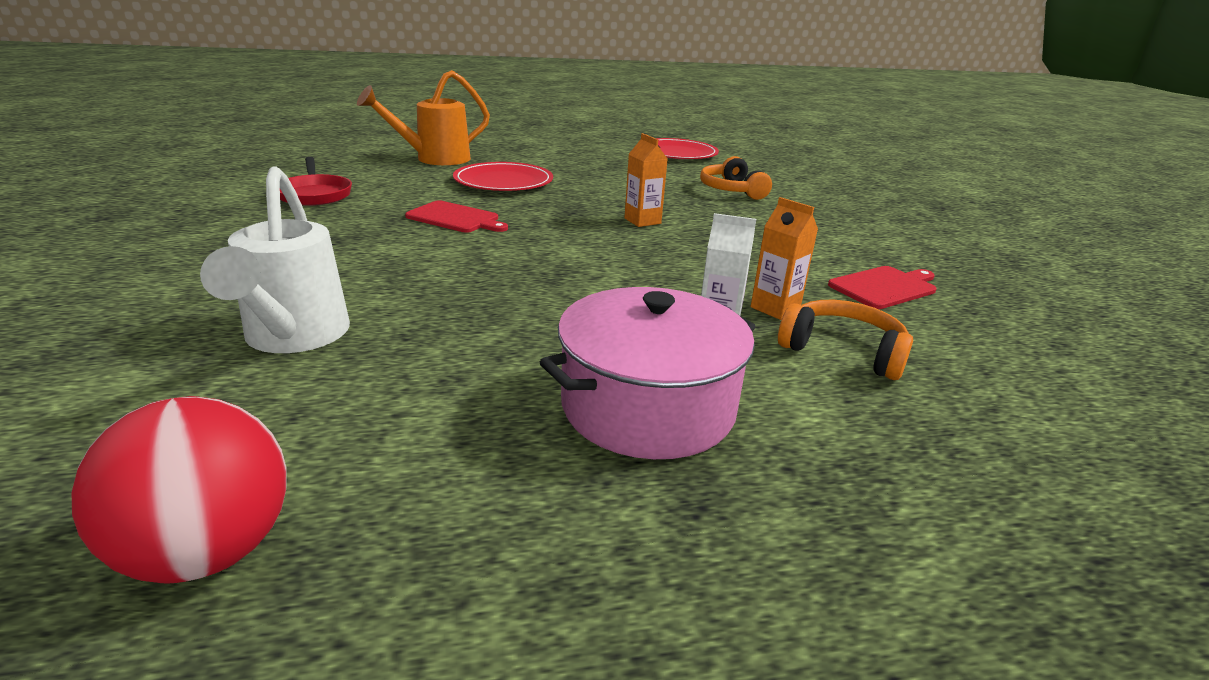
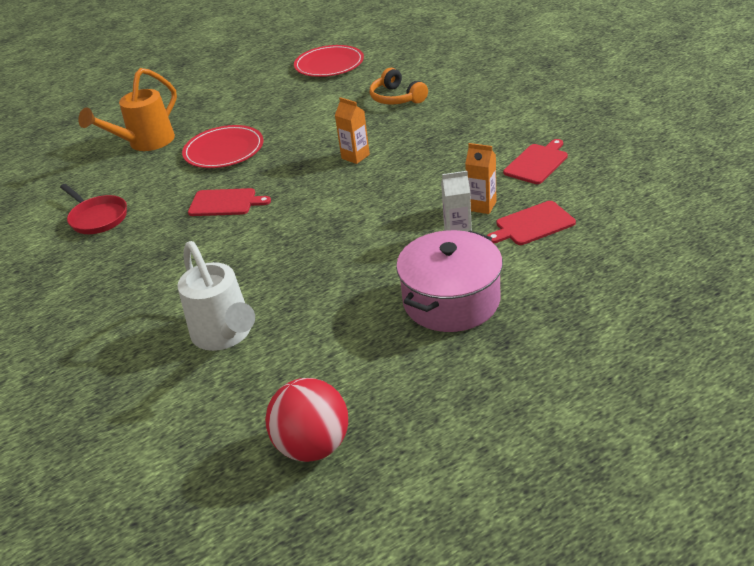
camera: 15 degrees left, 10 degrees up
(843, 351) = (532, 224): orange headphones -> red cutting board

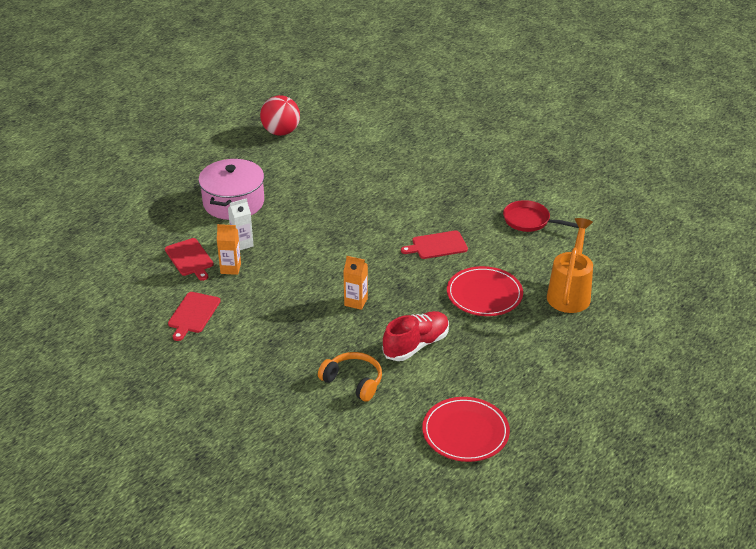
camera: 155 degrees right, 0 degrees up
(226, 335) = (362, 166): white watering can -> none
(323, 117) = (416, 345): none -> red shoe
(532, 224) = (190, 258): red cutting board -> red cutting board turned 105 degrees clockwise

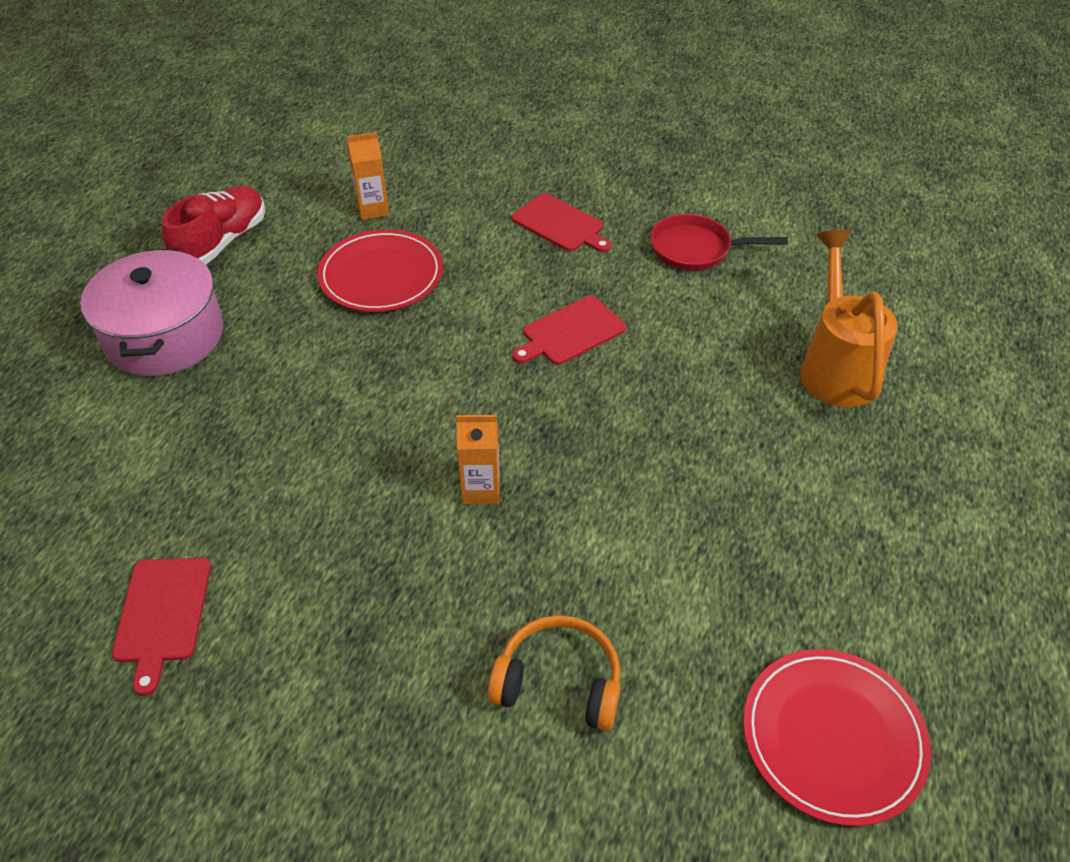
camera: 20 degrees left, 10 degrees up
(190, 258) = (114, 481): red cutting board -> red cutting board (560, 224)
(230, 268) = (206, 481): orange carton -> orange carton (373, 209)
(242, 244) = (211, 420): white carton -> none
(281, 132) = (206, 182): red ball -> none
(416, 345) = (637, 555): red shoe -> red shoe (222, 242)
(484, 294) = (699, 408): red plate -> red plate (381, 275)

